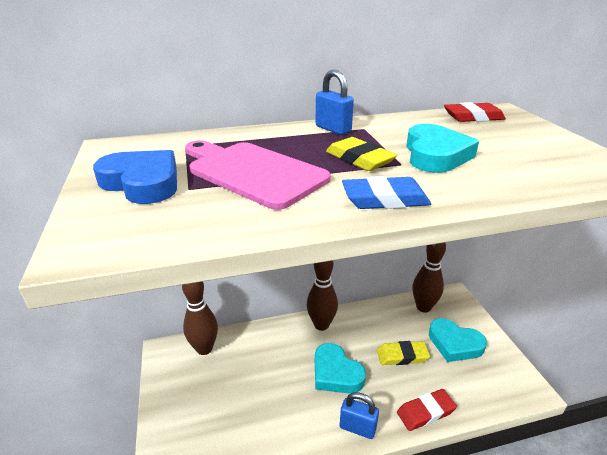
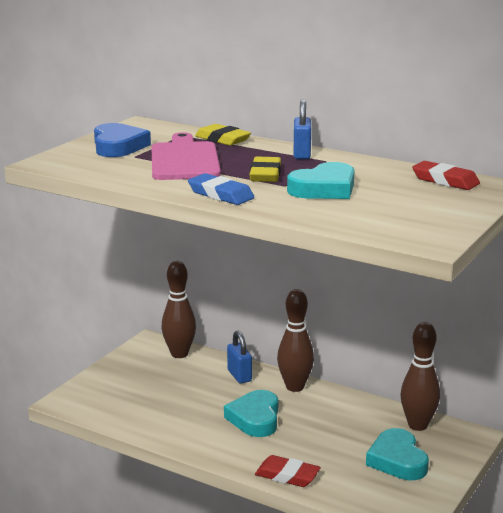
camera: 45 degrees right, 10 degrees down
(357, 428) = (219, 451): blue padlock -> blue padlock (239, 376)
(402, 356) = (330, 440): yellow eraser -> yellow eraser (222, 139)

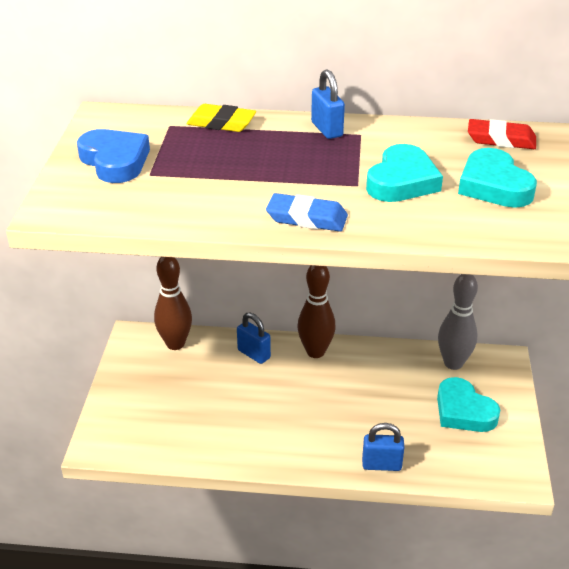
camera: 25 degrees left, 15 degrees up
(184, 160) = (213, 168): pink cutting board -> none
(255, 418) = (305, 403): turquoise heart -> turquoise heart (494, 185)
(265, 174) = (321, 172): yellow eraser -> none
(287, 475) = (381, 464): red eraser -> blue padlock
(418, 425) = (453, 363): brown bowling pin -> grey bowling pin

